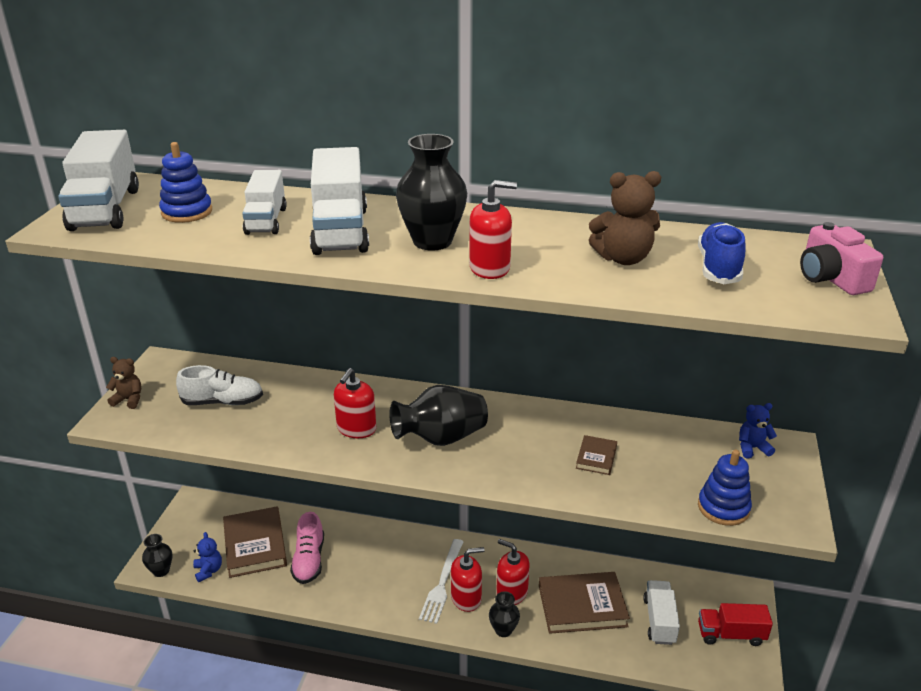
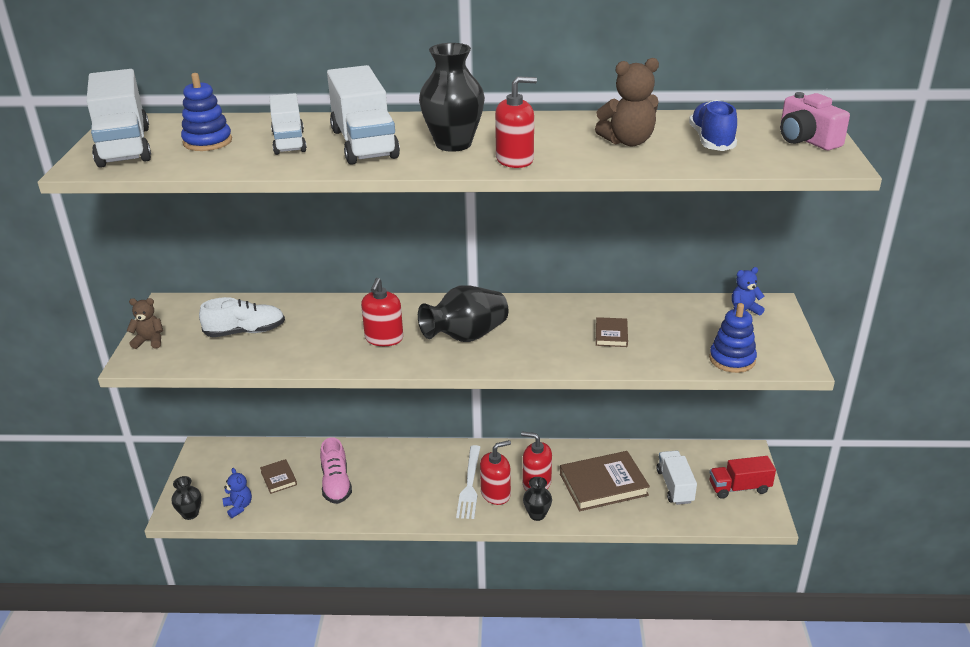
camera: 10 degrees left, 0 degrees up
(255, 545) = (278, 478): brown book -> brown book, size x0.50

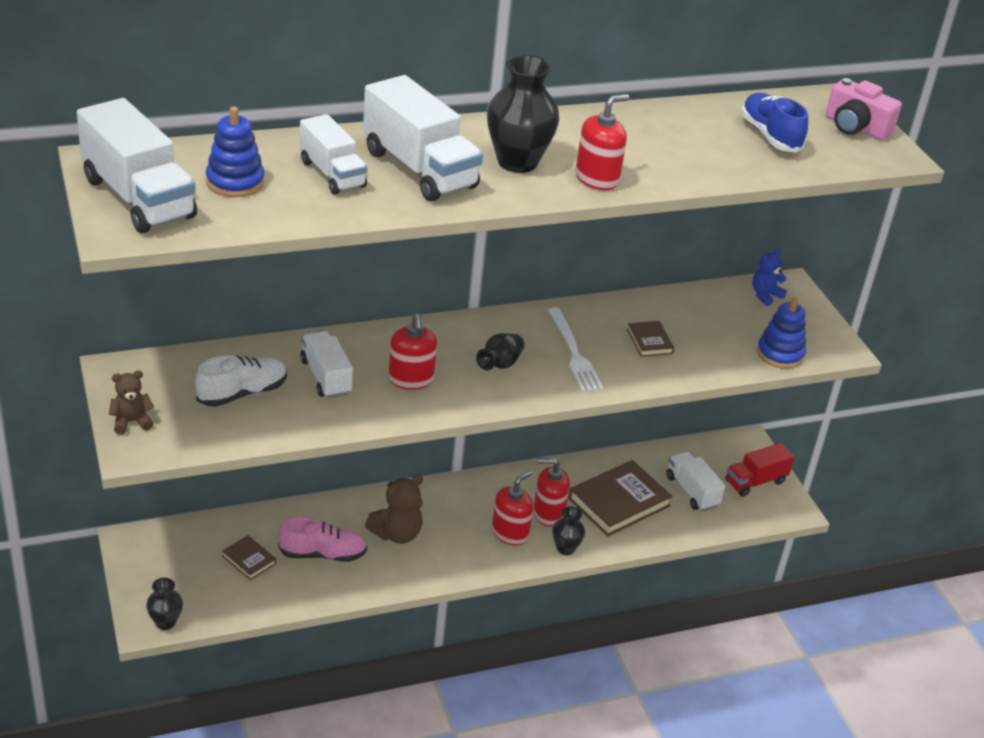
camera: 25 degrees left, 5 degrees up
(239, 507) = (221, 603): blue teddy bear -> none
(317, 328) = (326, 377): none -> white truck
(336, 484) = (322, 554): pink shoe -> pink shoe turned 60 degrees counterclockwise
(466, 336) = (500, 364): black vase -> black vase, size x0.55
(469, 484) = (476, 527): white fork -> white fork (573, 353)
(628, 142) = (692, 144): brown teddy bear -> brown teddy bear (397, 534)

